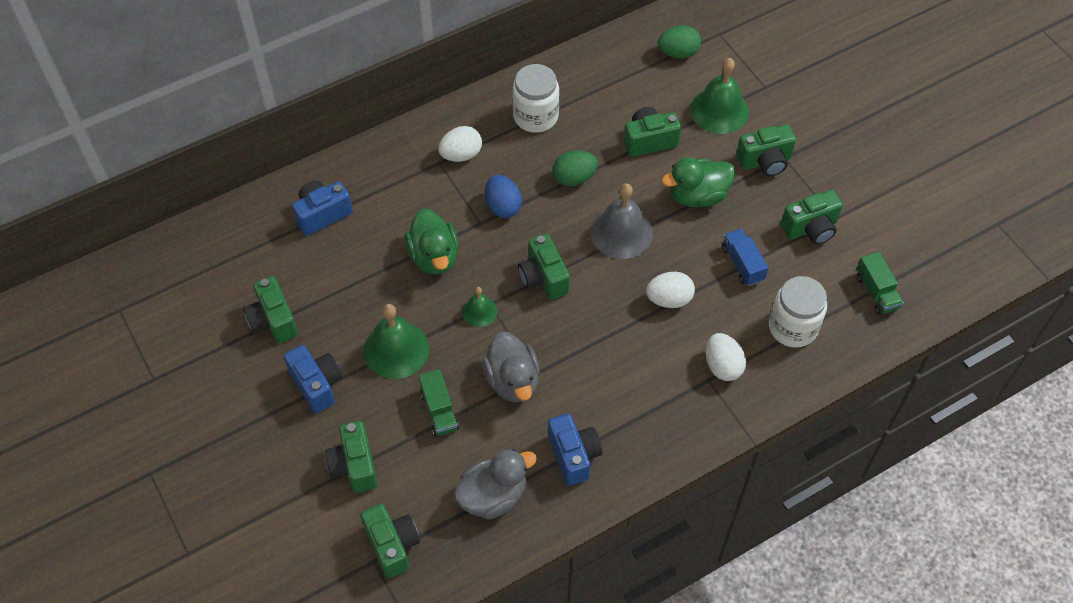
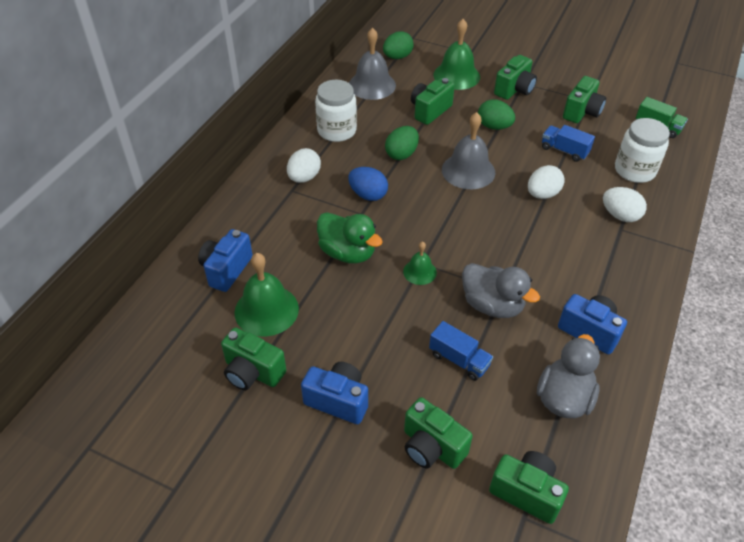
camera: 35 degrees left, 10 degrees down
(396, 349) = (380, 334): green bell -> green bell (266, 310)
(439, 411) = (459, 360): green truck -> blue truck
(543, 278) = (444, 225): green camera -> none
(618, 77) = (372, 85): none -> grey bell
(697, 195) = (494, 126): green duck -> green egg

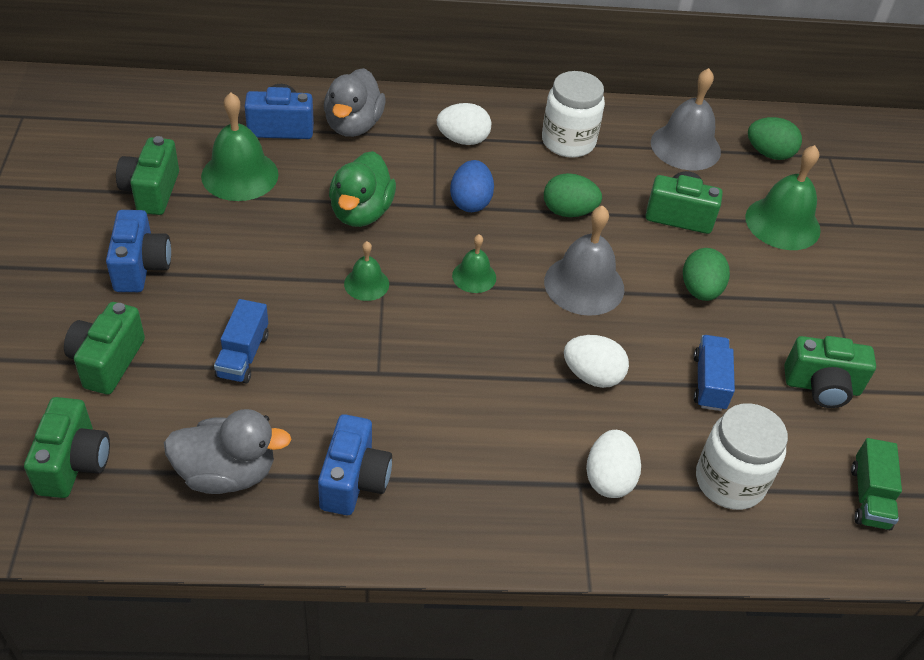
camera: 60 degrees right, 0 degrees up
(438, 216) = (474, 276): none -> green bell
(492, 305) = (347, 367): grey duck -> grey duck (353, 125)
(514, 90) = (806, 294): green camera -> none

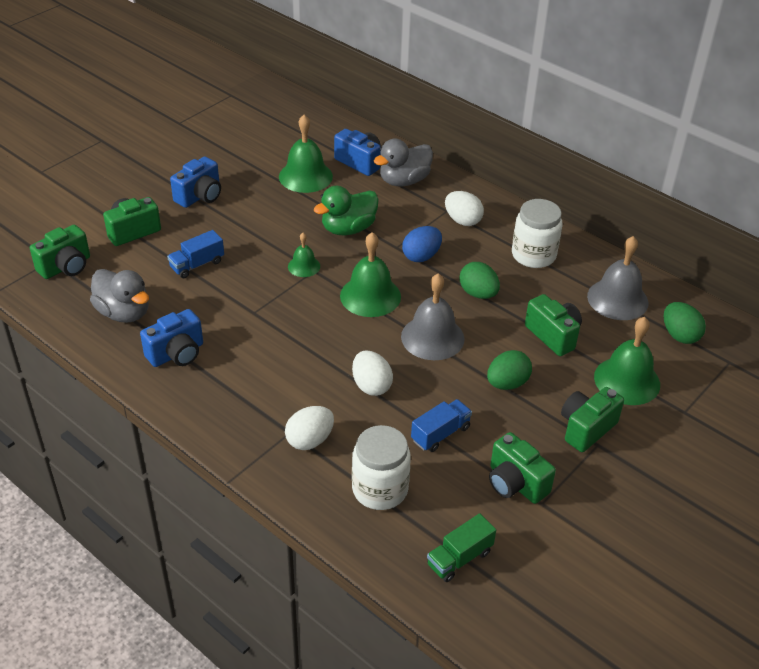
camera: 45 degrees right, 5 degrees down
(151, 191) = (249, 162): green camera -> green camera (586, 428)
(474, 276) = (370, 296): green bell -> green bell, size x1.83

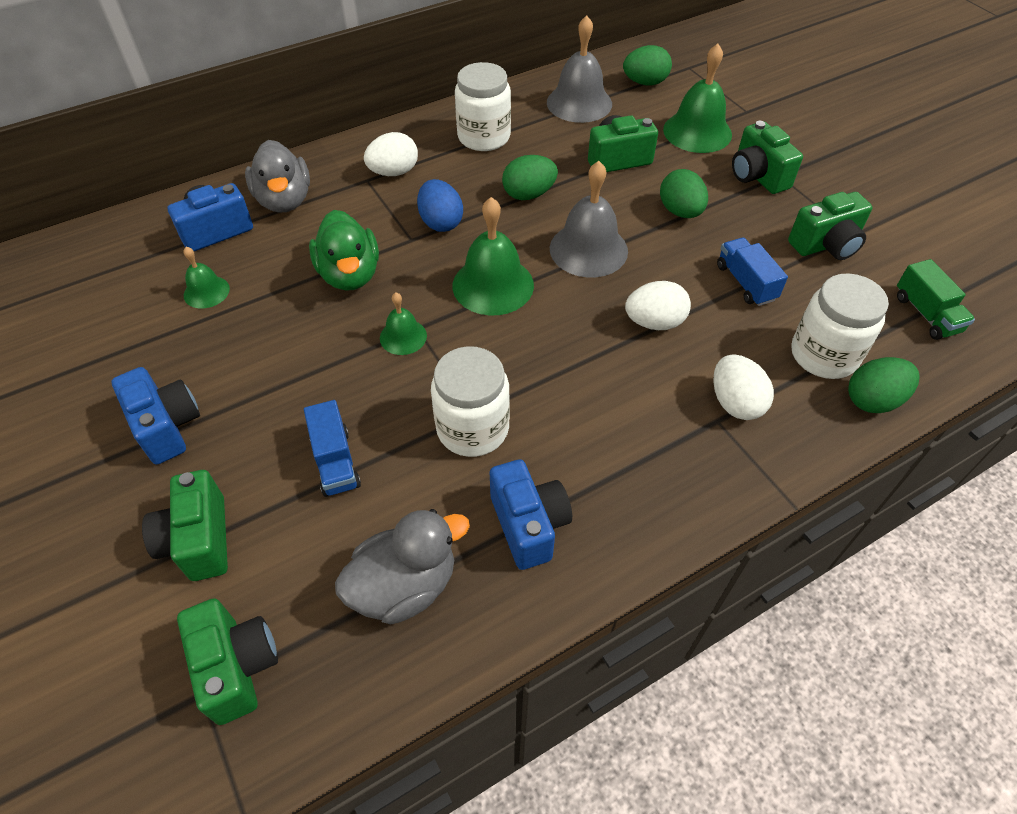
camera: 70 degrees left, 10 degrees up
(240, 314) = (472, 428): none -> white jar
(305, 176) = (206, 292): green bell -> green bell, size x0.55
(343, 523) = (873, 400): none -> green egg

